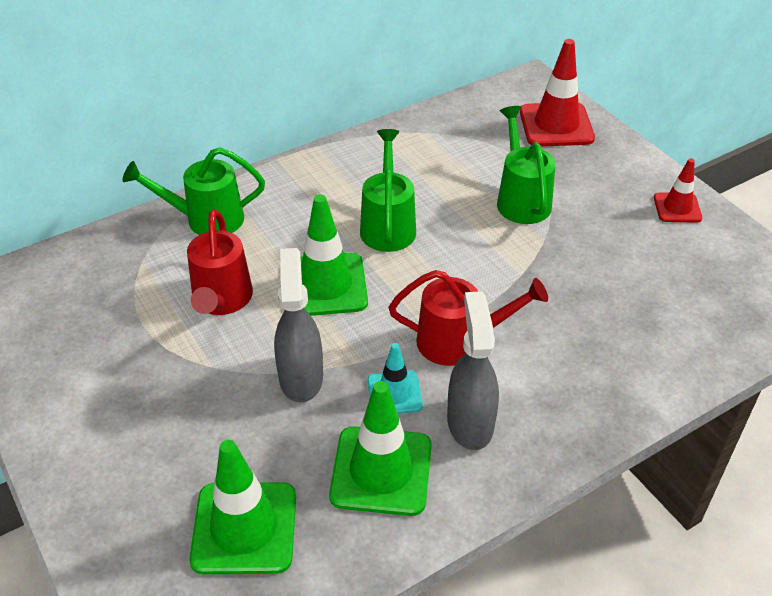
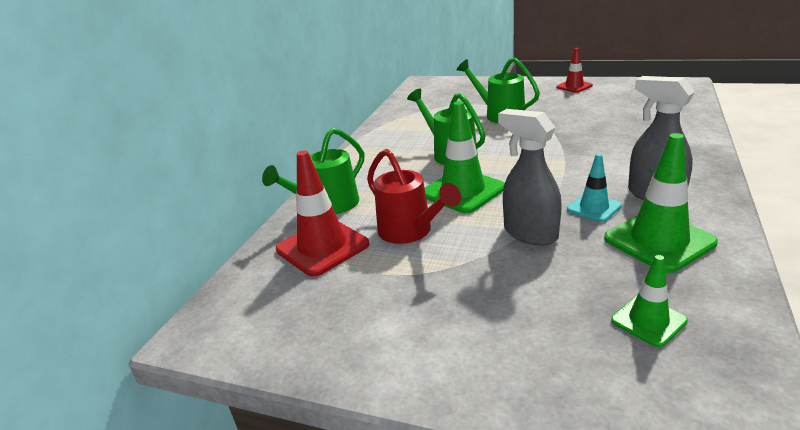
camera: 35 degrees left, 15 degrees down
(244, 528) = (648, 321): green traffic cone -> green traffic cone, size x0.58
(459, 341) = (581, 171): red watering can -> none
(556, 125) = (464, 88): red traffic cone -> red traffic cone (322, 247)

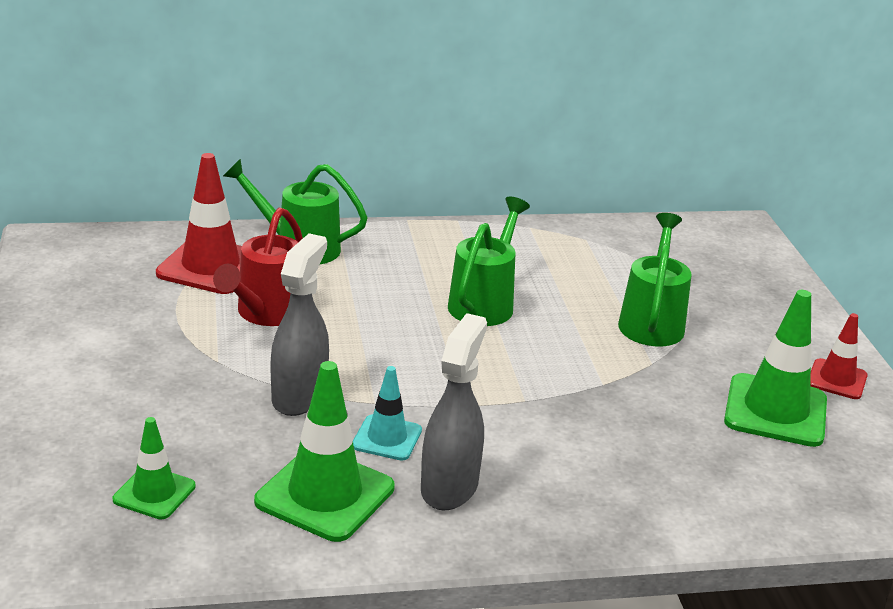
camera: 55 degrees right, 0 degrees up
(463, 191) = (381, 332): green traffic cone -> green traffic cone (775, 411)

